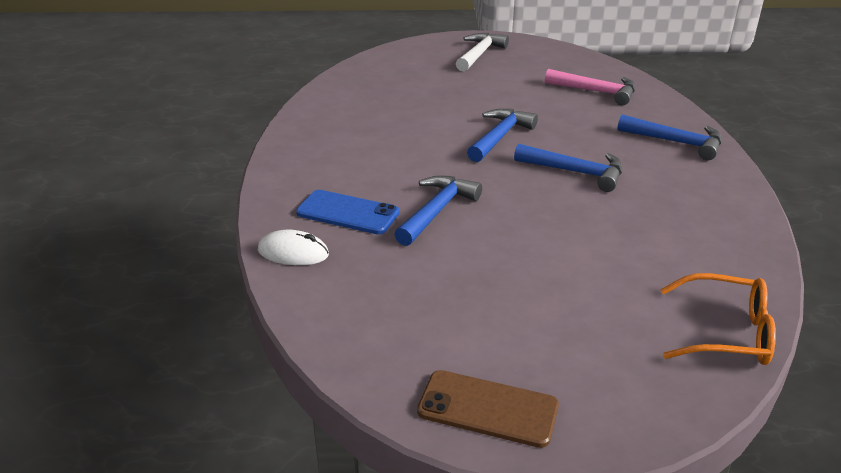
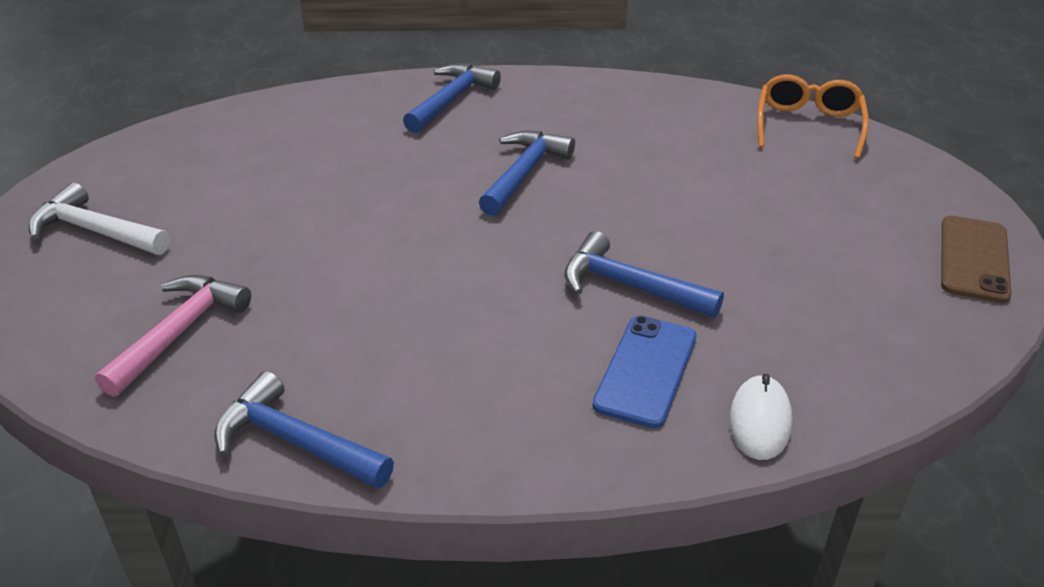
camera: 90 degrees left, 5 degrees up
(499, 137) = (421, 225): blue hammer -> blue hammer (296, 442)
(596, 92) = (291, 136): pink hammer -> pink hammer (179, 332)

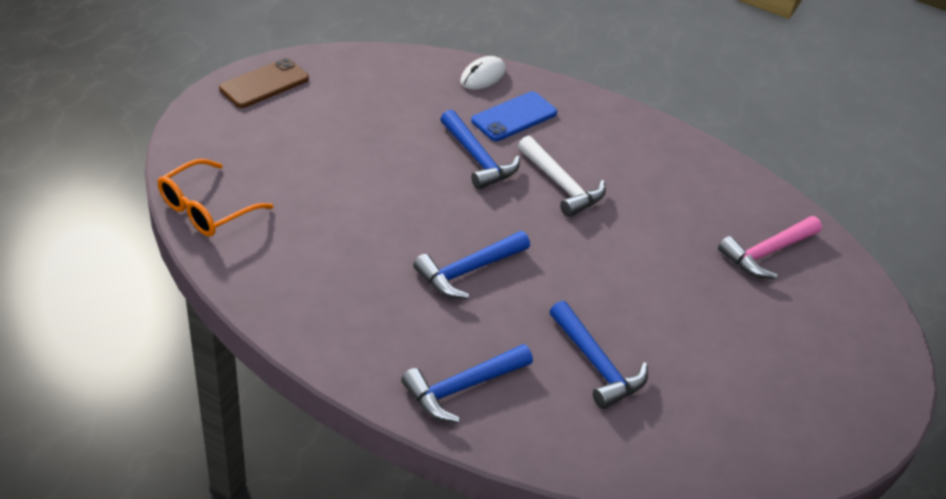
camera: 155 degrees left, 5 degrees up
(96, 231) = (822, 369): white hammer -> white hammer (561, 185)
(296, 442) = (714, 164): blue hammer -> blue hammer (596, 364)

